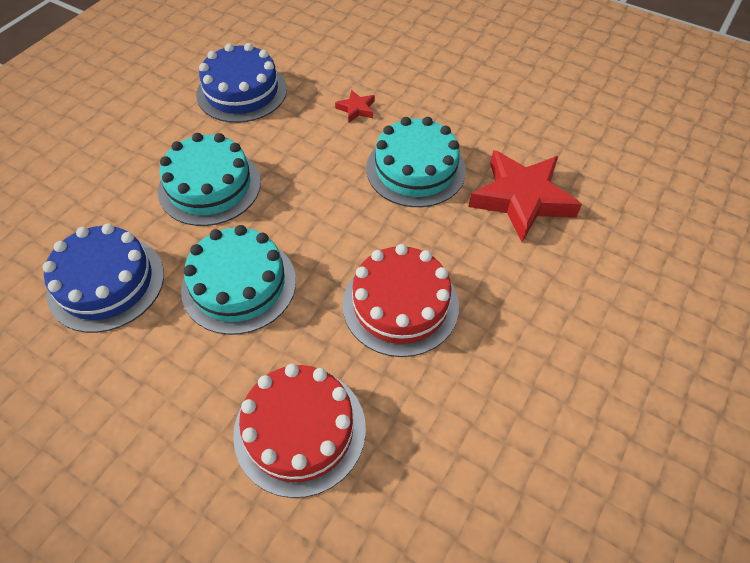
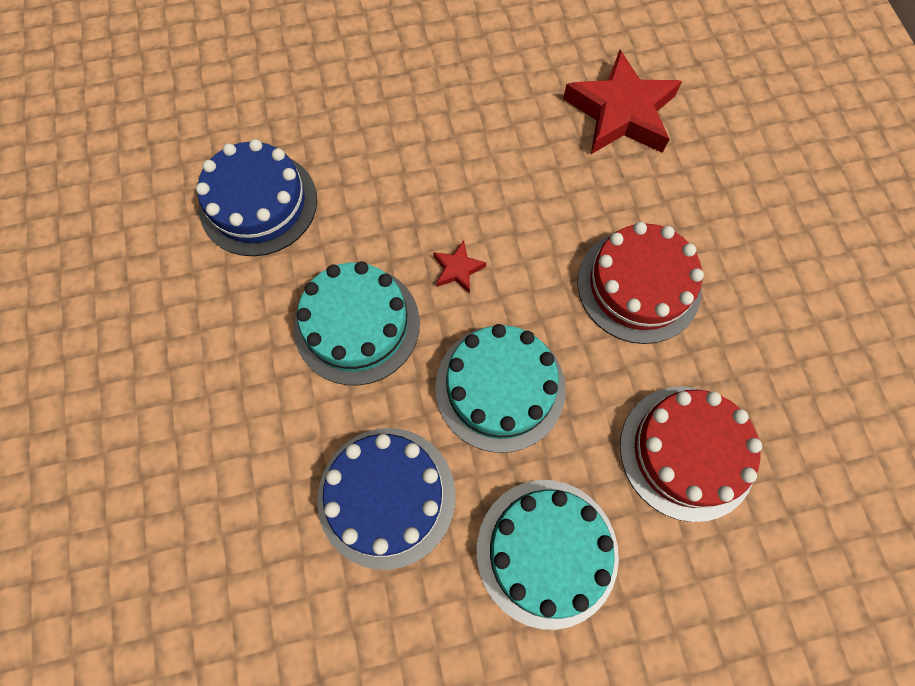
camera: 45 degrees left, 15 degrees up
(356, 109) = (391, 134): red star -> red star (457, 269)
(415, 169) = (512, 154): turquoise cake -> turquoise cake (547, 552)

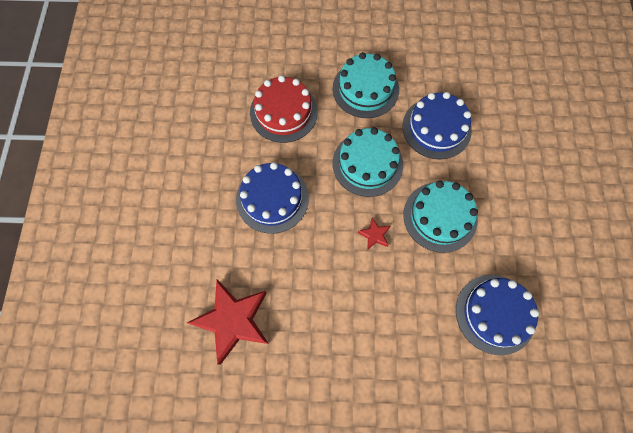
camera: 165 degrees left, 0 degrees up
(638, 285) = (272, 198): red cake -> blue cake

